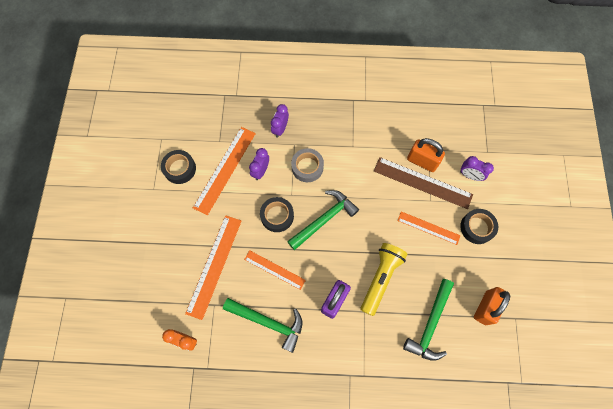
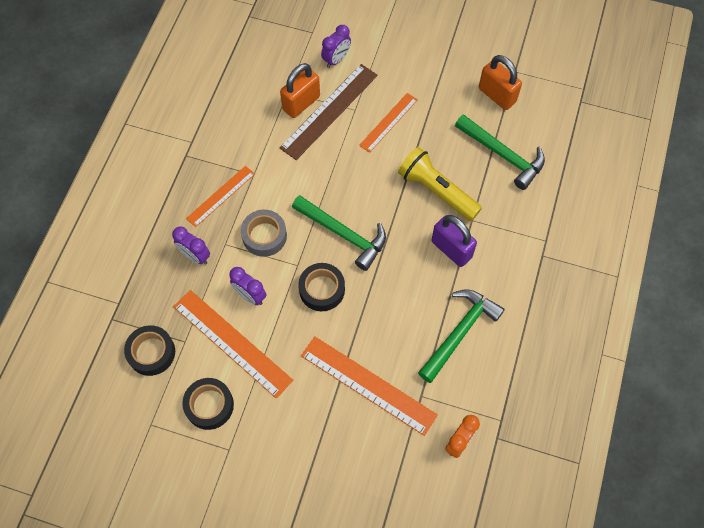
camera: 75 degrees left, 5 degrees down
(274, 269) = (393, 309): orange ruler -> orange ruler (220, 196)
(324, 219) = (343, 234): green hammer -> green hammer turned 150 degrees clockwise
(477, 228) = (402, 73): black tape -> black tape (151, 353)

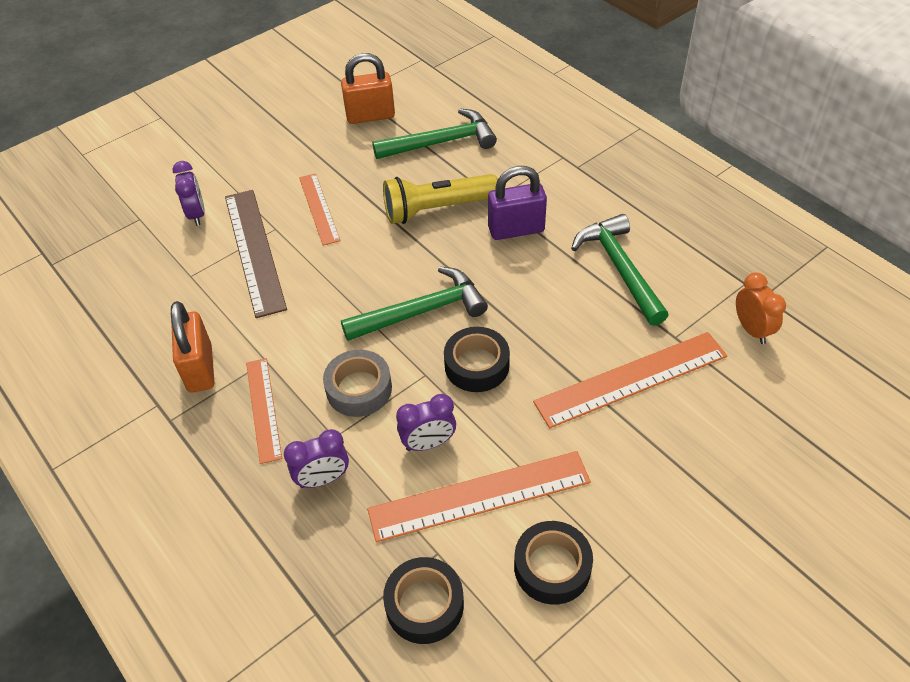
camera: 55 degrees left, 15 degrees down
(301, 103) = (218, 270): orange padlock -> orange padlock (200, 368)

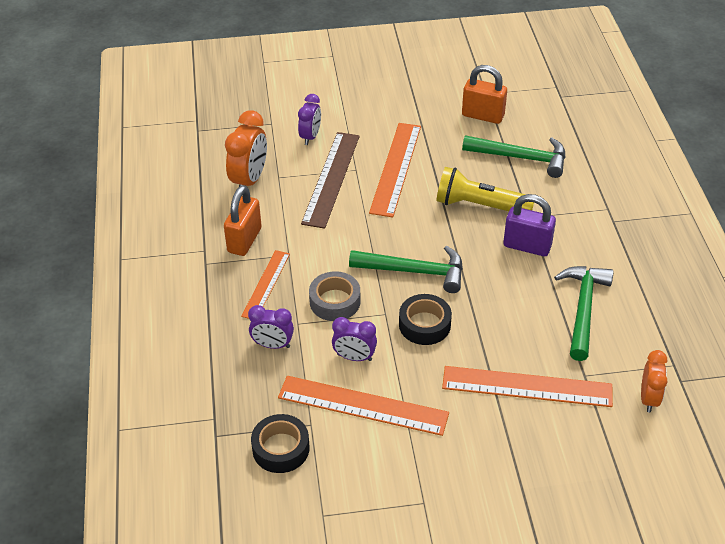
camera: 30 degrees right, 5 degrees down
(157, 295) = (249, 180): none -> orange clock
(319, 208) = (395, 168): orange ruler -> orange ruler, size x1.63
(552, 567) = (376, 471): black tape -> none

